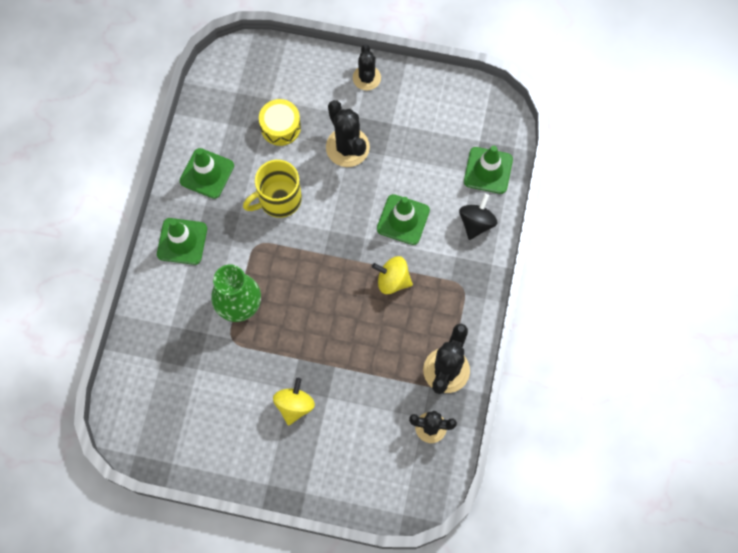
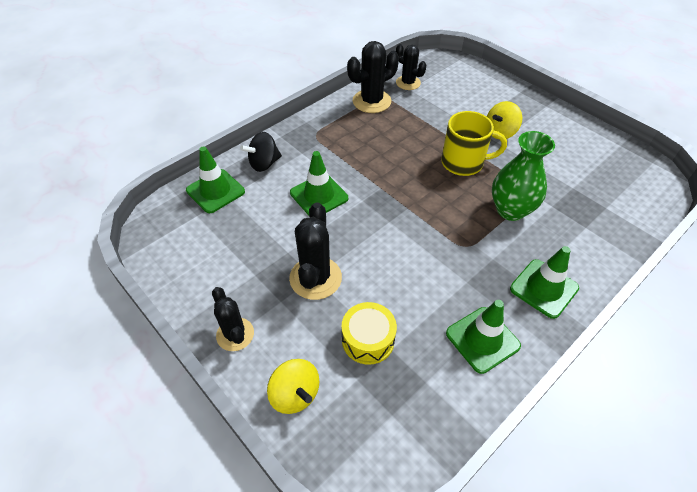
camera: 145 degrees left, 20 degrees down
(278, 199) = (419, 271): yellow mug -> yellow mug (463, 163)
(366, 78) = (235, 334): black cactus -> black cactus turned 60 degrees counterclockwise
(392, 280) = (364, 163): yellow spinning top -> yellow spinning top (295, 394)

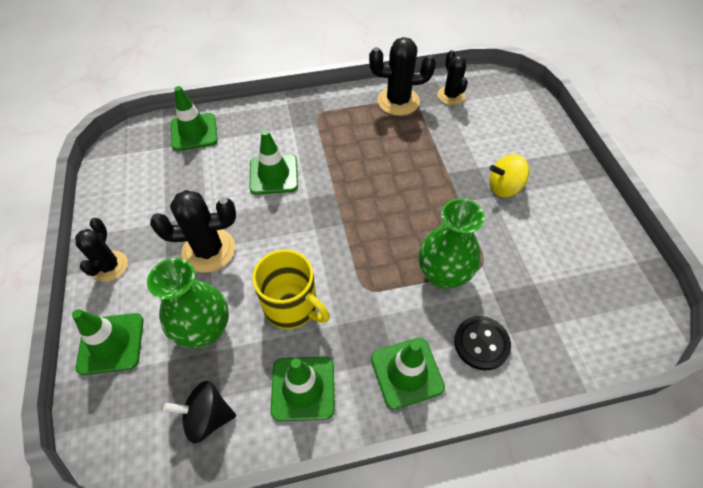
camera: 30 degrees right, 5 degrees up
(264, 164) = (252, 124): black spinning top -> black spinning top (207, 417)
(295, 394) = (111, 343): yellow spinning top -> green traffic cone
(315, 278) = (209, 250): black cactus -> black cactus turned 45 degrees clockwise
(368, 339) = (205, 330): yellow drum -> green vase
(463, 163) = (437, 203): yellow mug -> yellow mug (292, 306)
(574, 243) = (481, 343): none -> black button

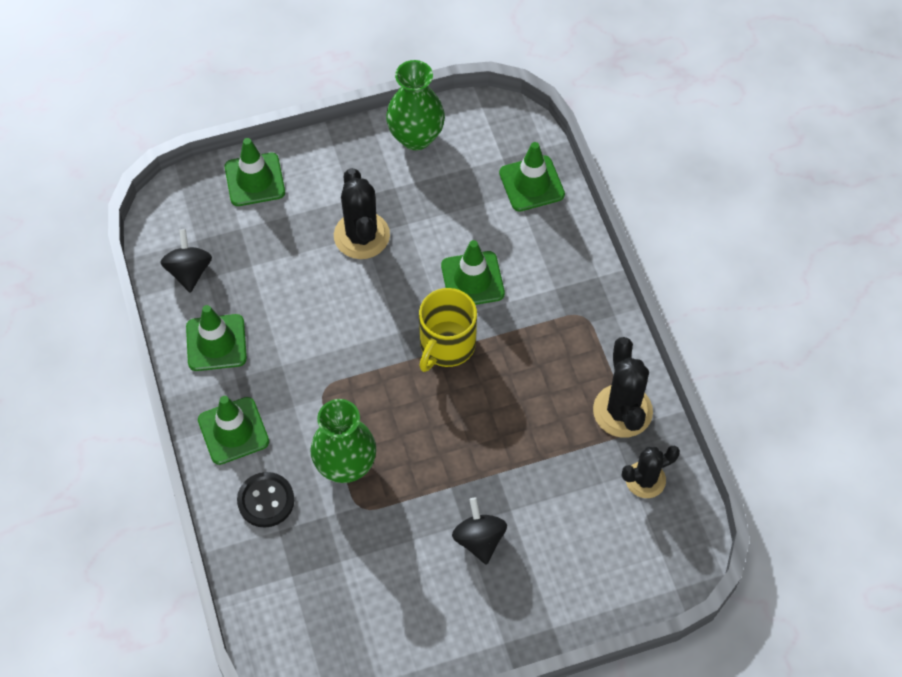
camera: 85 degrees right, 5 degrees up
(109, 266) = (336, 154): black cactus -> none
(205, 330) = (271, 251): green vase -> green vase (416, 137)
(292, 306) = (300, 322): yellow mug -> yellow mug (446, 345)
(504, 187) = (479, 539): yellow spinning top -> black spinning top

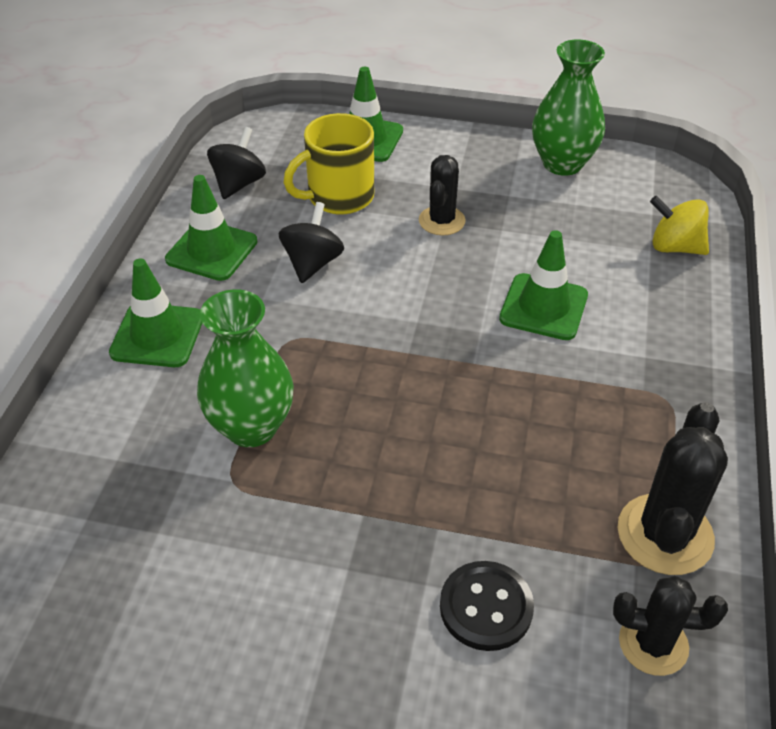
camera: 30 degrees right, 15 degrees down
(266, 500) = (130, 420): black button -> black button (486, 607)
(361, 235) = (442, 221): black cactus -> black cactus, size x0.66
(446, 345) = (467, 357): yellow mug -> yellow mug (338, 197)
(479, 539) = (355, 600): black spinning top -> black spinning top (312, 263)
(531, 184) = (674, 247): green traffic cone -> yellow spinning top

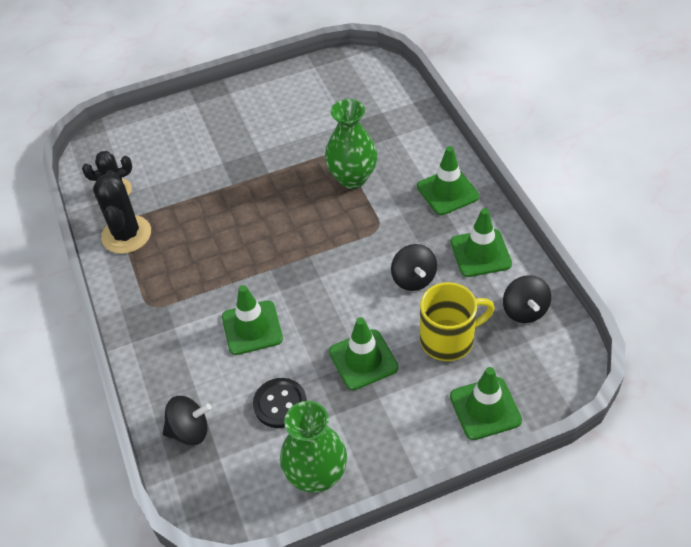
camera: 150 degrees right, 5 degrees up
(338, 197) = (449, 339): yellow mug -> yellow mug turned 45 degrees clockwise
(442, 221) = (363, 360): black cactus -> green traffic cone
(486, 607) = (191, 168): black button -> black button (280, 404)
(674, 247) = (189, 431): yellow spinning top -> black spinning top

